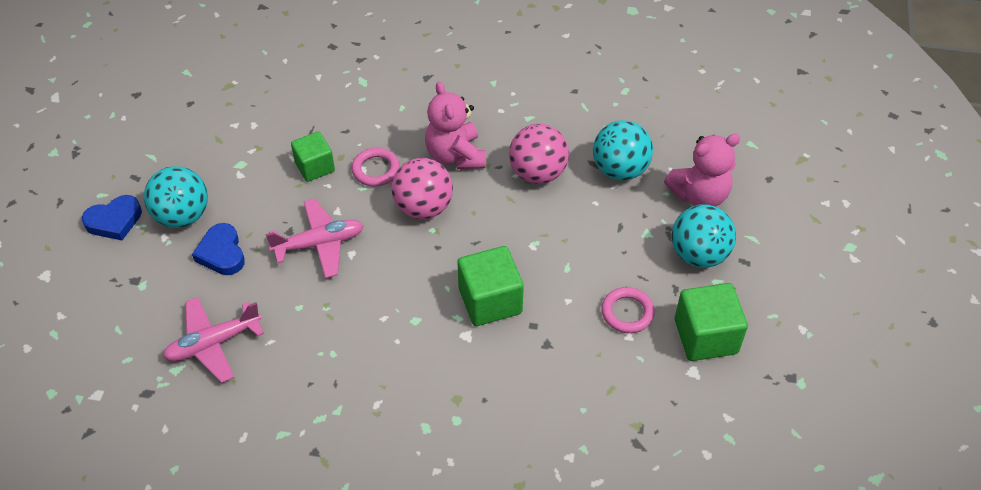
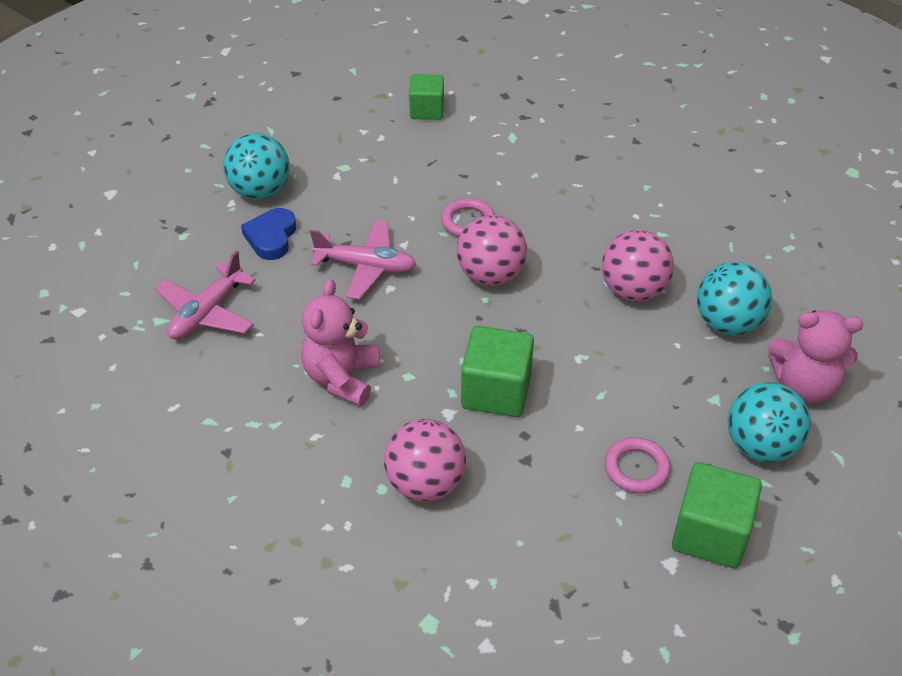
camera: 30 degrees right, 5 degrees down
(114, 221) = (199, 171): blue heart -> none
(213, 343) = (207, 313): pink plane -> pink plane turned 60 degrees counterclockwise
(315, 167) = (411, 196): green cube -> green cube (427, 110)
(455, 156) = (557, 240): pink teddy bear -> pink teddy bear (342, 378)
(486, 399) = (425, 483): none -> pink ball

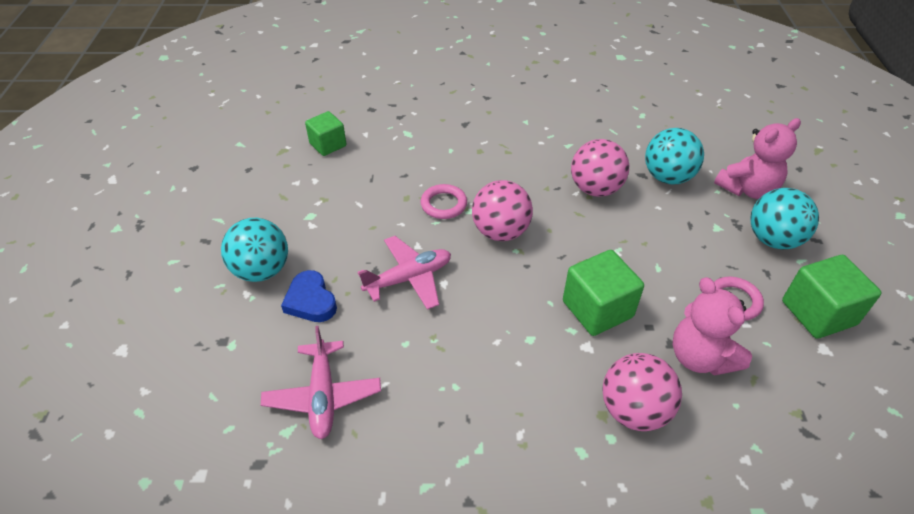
camera: 40 degrees left, 0 degrees up
(342, 378) = (487, 373): pink teddy bear -> pink teddy bear (700, 357)

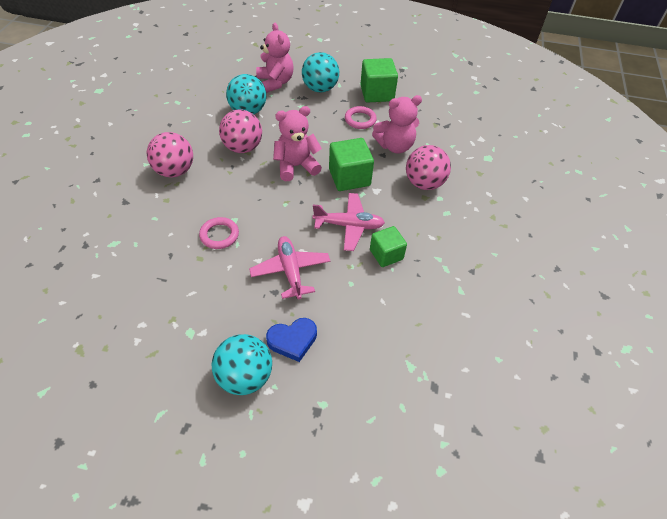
camera: 80 degrees left, 5 degrees up
(323, 396) = (385, 340): pink plane -> pink plane (349, 225)
(328, 145) = (94, 308): green cube -> green cube (386, 254)
(500, 232) = (263, 208): pink ball -> pink ball (174, 171)
(589, 247) = (296, 166): none -> pink teddy bear

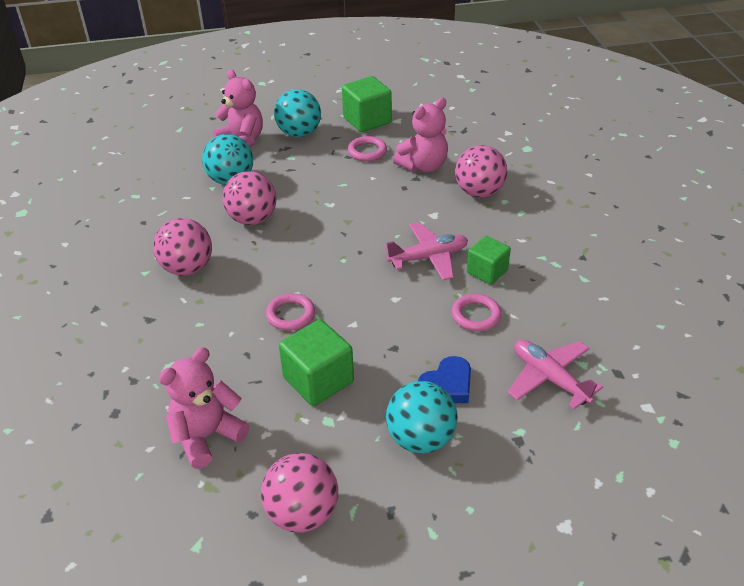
camera: 20 degrees left, 10 degrees down
(125, 400) = (302, 513): none -> pink ball
(290, 271) = (397, 322): pink plane -> pink plane (549, 378)
(296, 166) = (328, 219): pink teddy bear -> pink teddy bear (207, 436)
(349, 177) = (396, 211): green cube -> green cube (318, 380)
(353, 289) = (476, 315): none -> pink ring

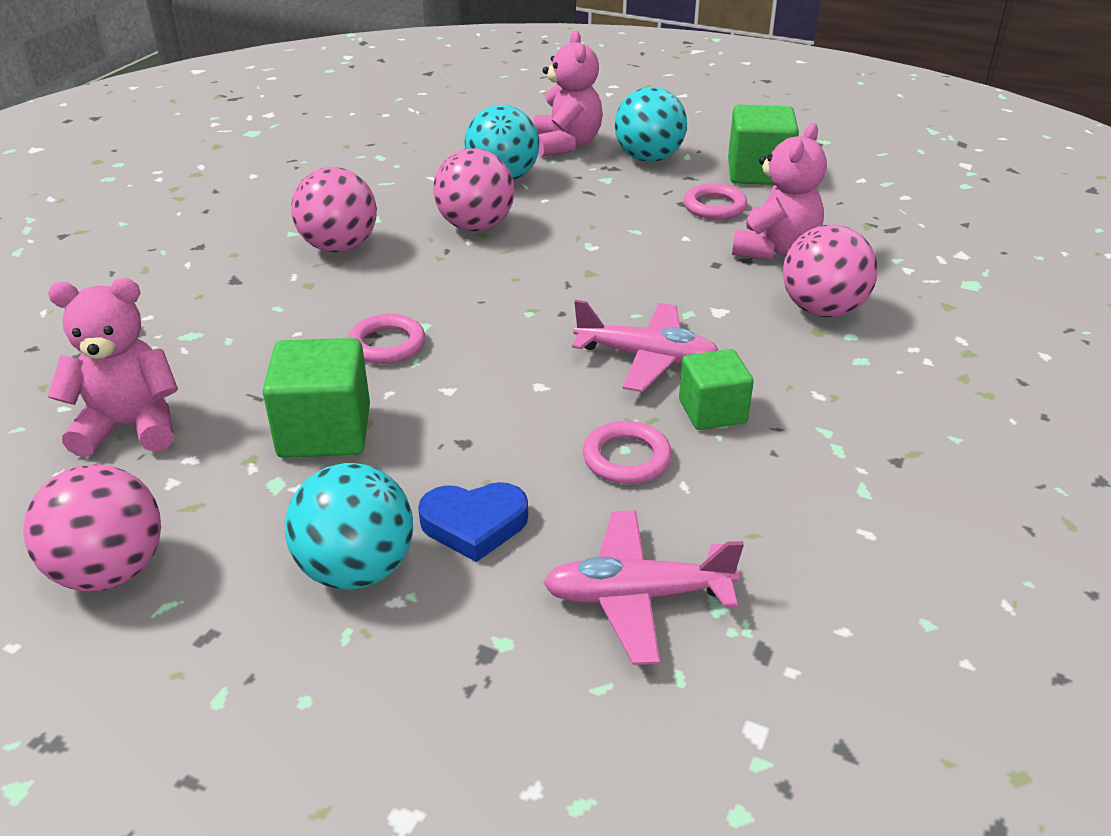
camera: 35 degrees right, 5 degrees down
(423, 166) = (775, 249): pink teddy bear -> pink teddy bear turned 60 degrees counterclockwise
(549, 378) = (637, 596): pink plane -> pink plane turned 90 degrees counterclockwise

